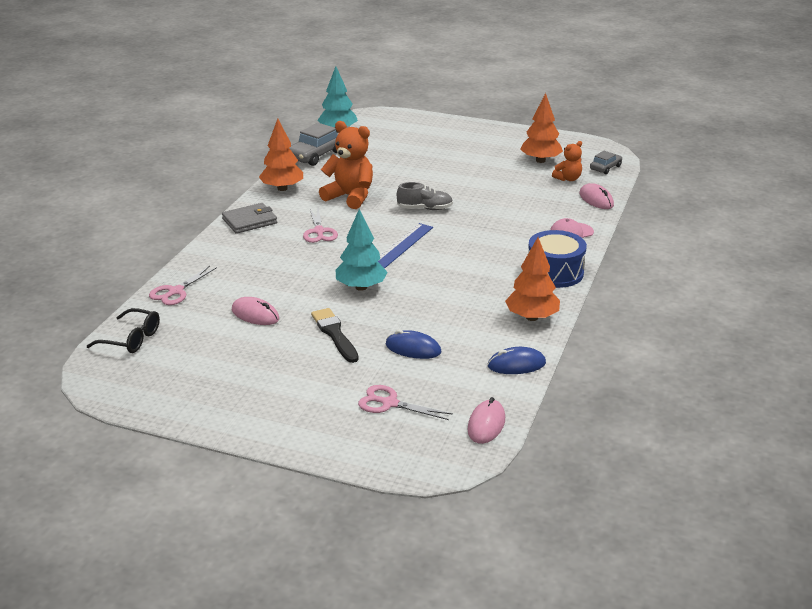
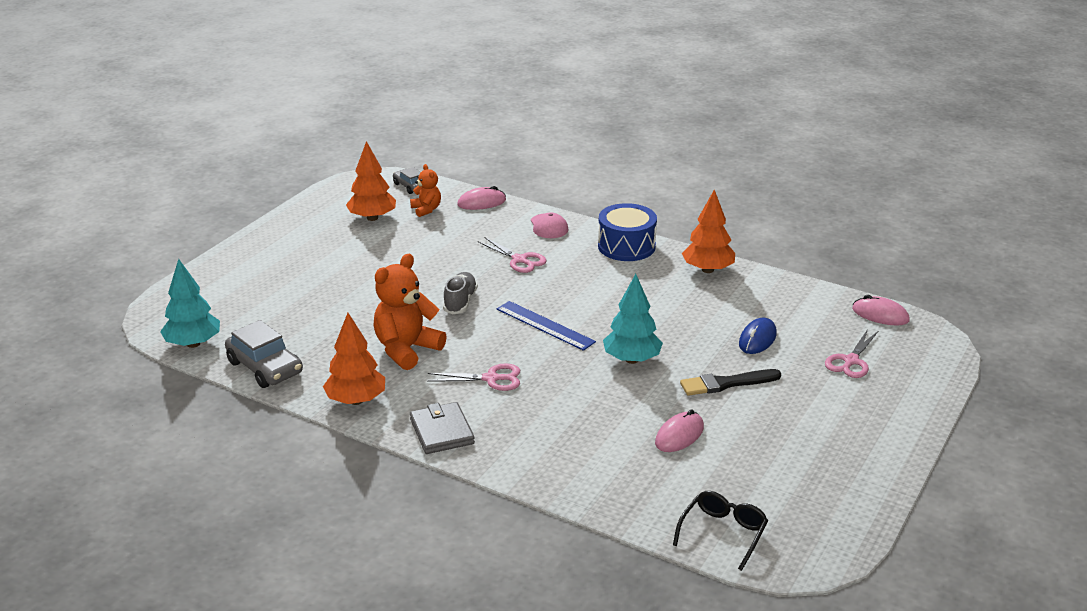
camera: 80 degrees left, 0 degrees up
(176, 291) = (614, 497): pink scissors -> pink scissors (519, 260)
(516, 365) = (788, 288): blue mouse -> none

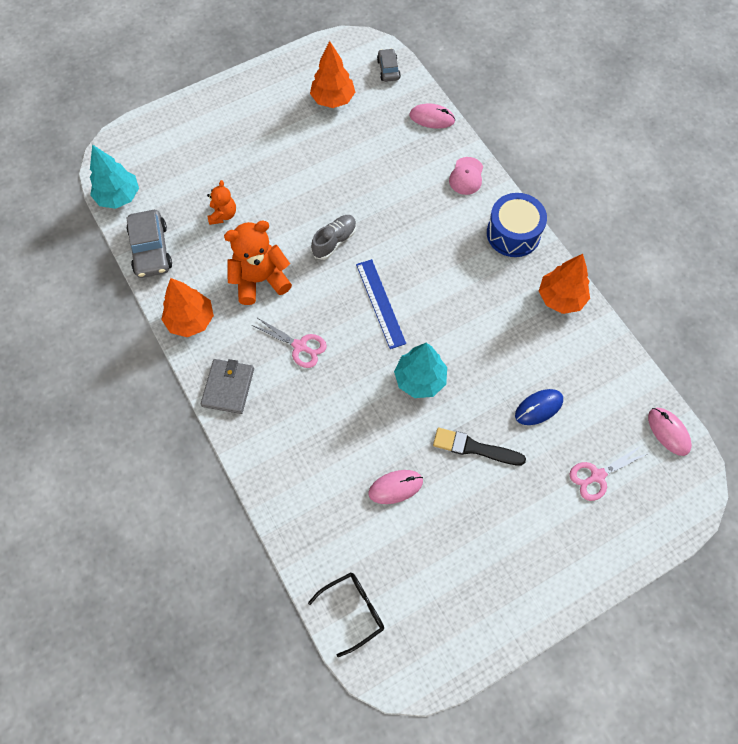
camera: 30 degrees right, 35 degrees up
(426, 209) = (381, 107): orange teddy bear -> orange teddy bear (223, 215)
(519, 260) = (414, 210): pink scissors -> none

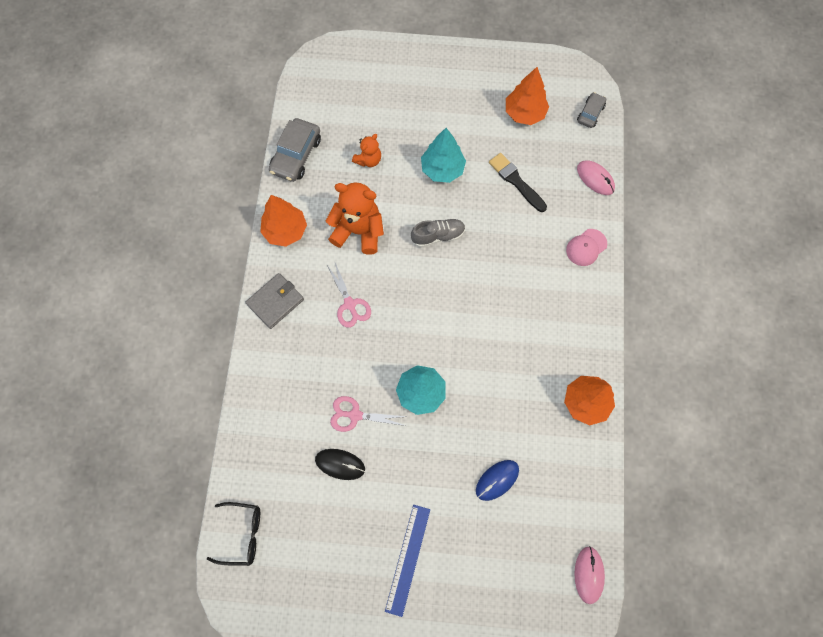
camera: 35 degrees right, 5 degrees up
(119, 197) = (302, 97): turquoise tree -> turquoise tree (442, 169)
(380, 303) = (436, 310): blue ruler -> blue ruler (408, 559)
(395, 487) = (340, 464): pink mouse -> black mouse
(474, 448) = (422, 476): black brush -> black brush (516, 181)
(513, 233) = (588, 322): blue drum -> none
(538, 408) = (497, 480): blue mouse -> blue mouse turned 45 degrees counterclockwise
(597, 476) = (501, 568): pink scissors -> pink scissors (355, 415)

